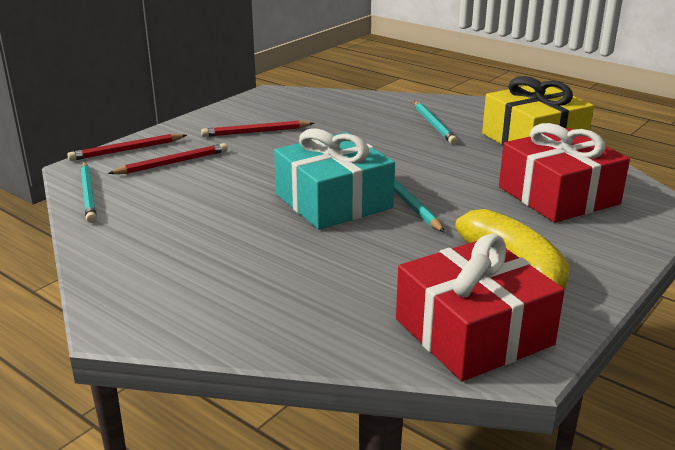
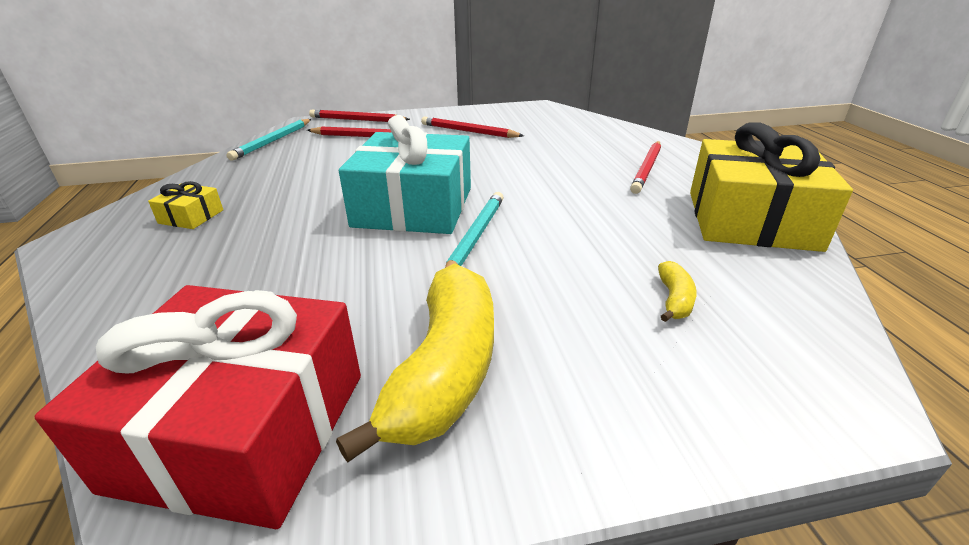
camera: 40 degrees right, 5 degrees up
(175, 271) = (191, 216): none -> yellow gift
(433, 125) = (647, 169): turquoise pencil -> red pencil
(558, 195) = (674, 299): red gift -> yellow banana

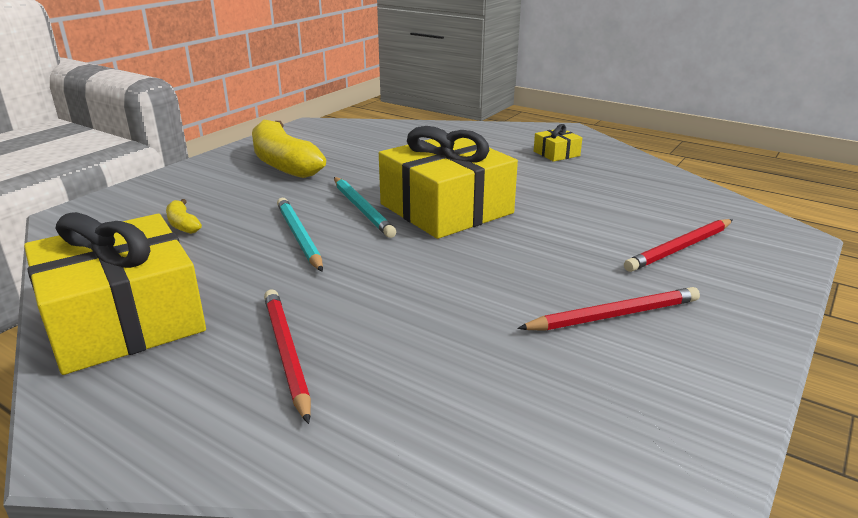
camera: 135 degrees right, 5 degrees down
(242, 429) = (334, 134): red gift -> none
(273, 141) = (721, 205): turquoise pencil -> turquoise pencil (299, 237)
(357, 120) = (773, 267): red pencil -> none
(414, 207) = (446, 208): turquoise gift -> yellow gift

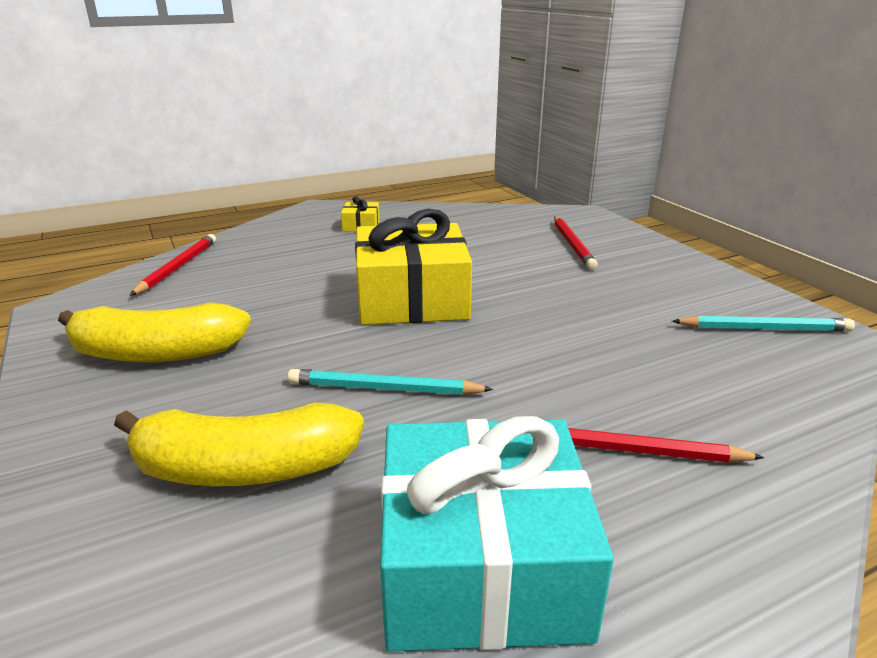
camera: 60 degrees left, 0 degrees up
(124, 319) = (482, 564): yellow gift -> turquoise gift
(183, 224) = (245, 468): yellow banana -> yellow banana, size x2.31
(362, 209) = (360, 337): turquoise pencil -> turquoise pencil (764, 329)
(613, 315) = (649, 294): red pencil -> red pencil (178, 267)

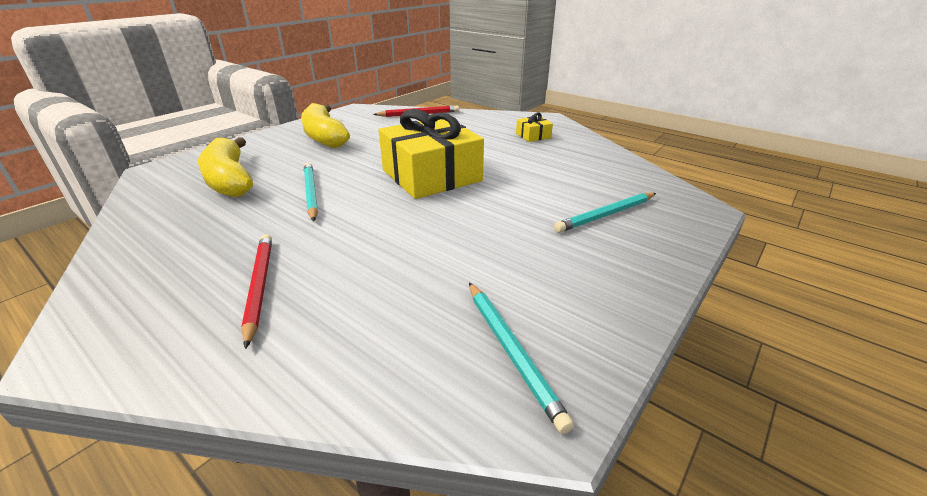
camera: 65 degrees right, 5 degrees up
(482, 564) = (151, 252): turquoise gift -> none
(572, 244) = (606, 215): red pencil -> turquoise pencil

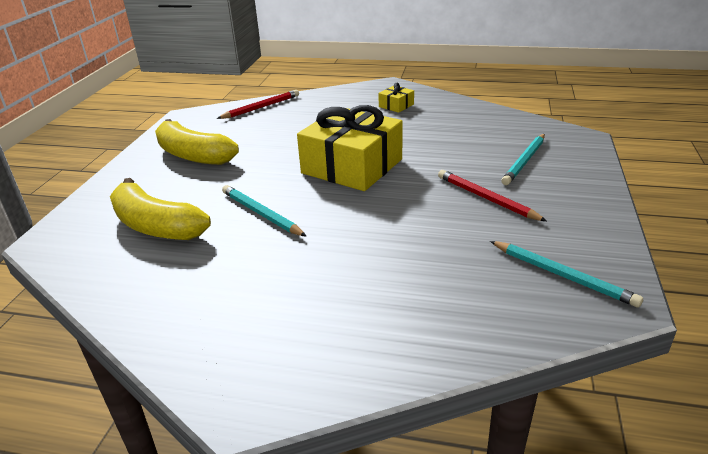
camera: 25 degrees left, 0 degrees up
(259, 287) = (329, 302): red pencil -> red pencil (486, 198)

